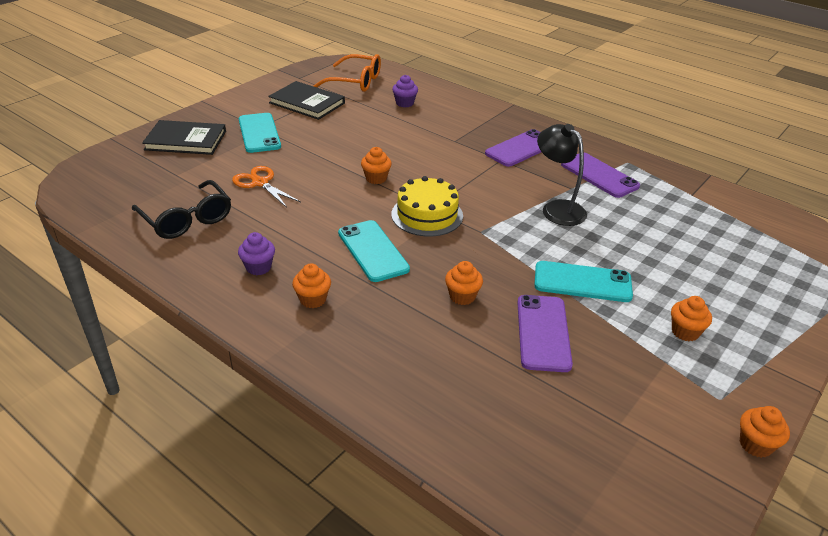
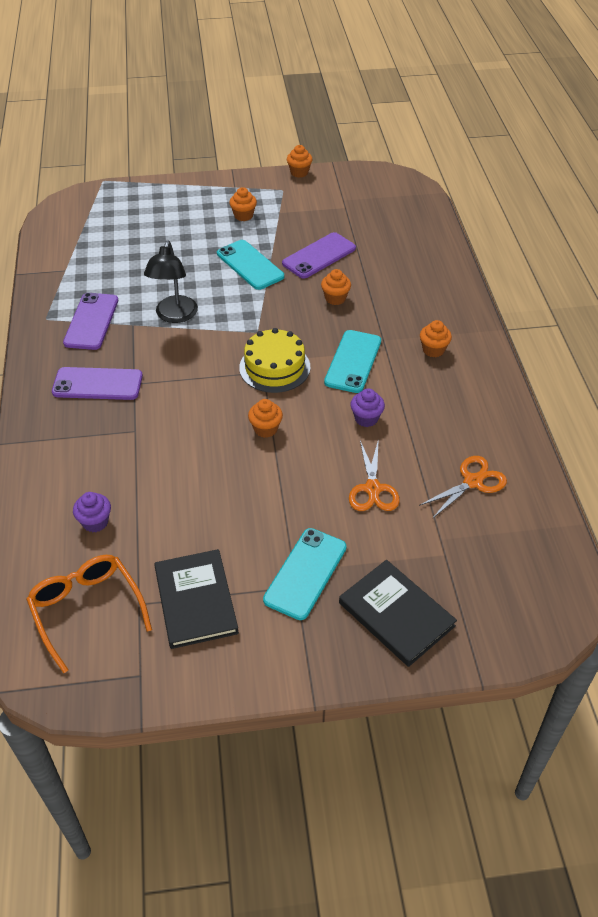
camera: 135 degrees left, 10 degrees up
(187, 219) = (473, 481): black glasses -> orange scissors
(258, 267) = (449, 396): purple cupcake -> purple cupcake (366, 418)

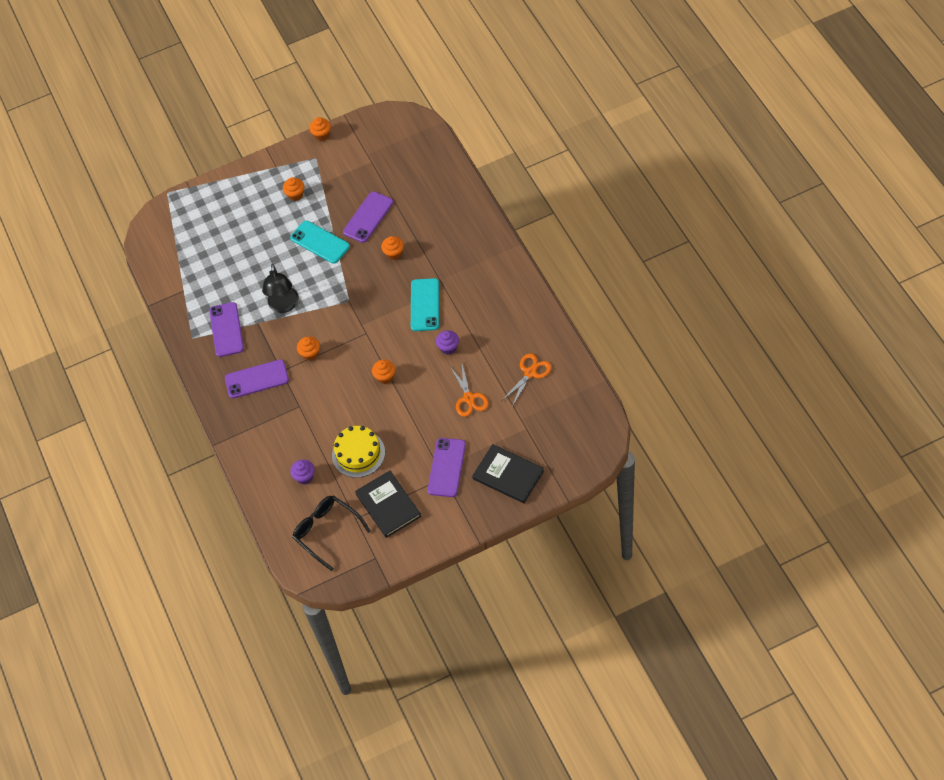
camera: 10 degrees left, 10 degrees up
(87, 610) = (327, 532): orange glasses -> black glasses
(274, 367) = (372, 327): yellow cake -> yellow cake (358, 453)
(305, 573) = (446, 467): turquoise phone -> purple phone
(433, 350) = (477, 277): orange cupcake -> orange cupcake (310, 354)

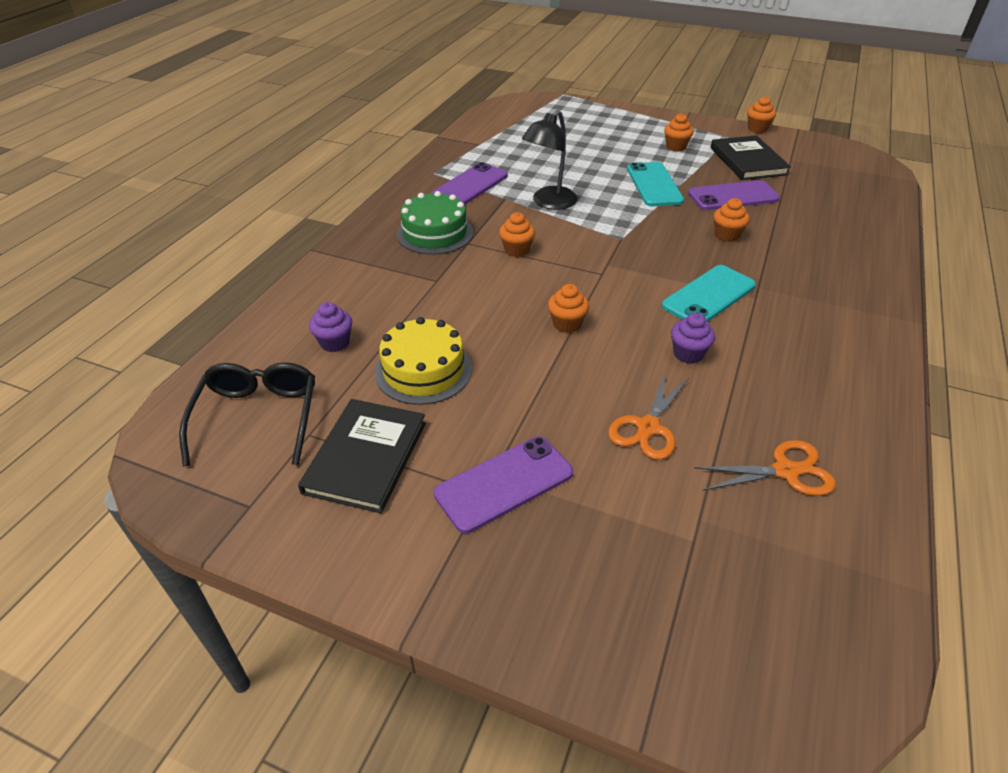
camera: 40 degrees right, 15 degrees down
(257, 379) = (435, 233): purple phone -> green cake
(508, 475) = (582, 583): black book -> black book (748, 161)

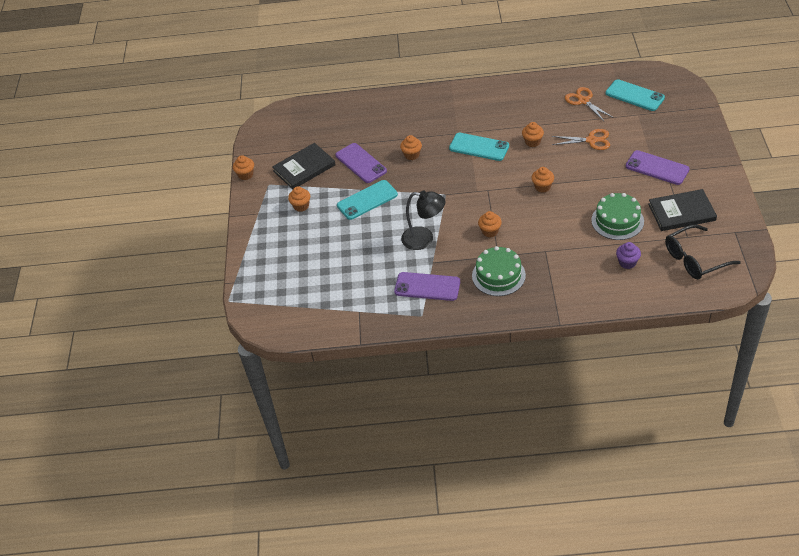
camera: 110 degrees left, 5 degrees up
(423, 370) = (617, 221): yellow cake -> green cake
(688, 354) = (532, 142): purple cupcake -> orange cupcake
(769, 571) = (634, 95): none -> turquoise phone

